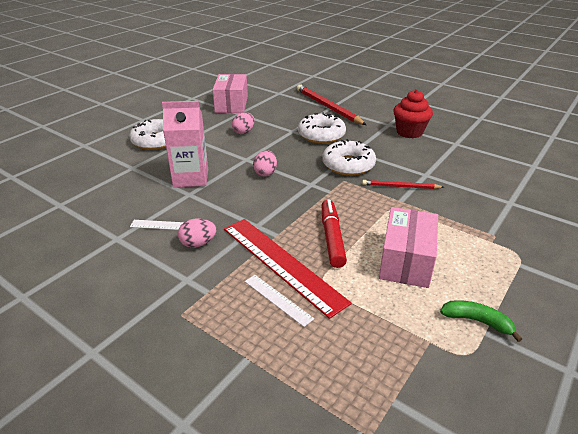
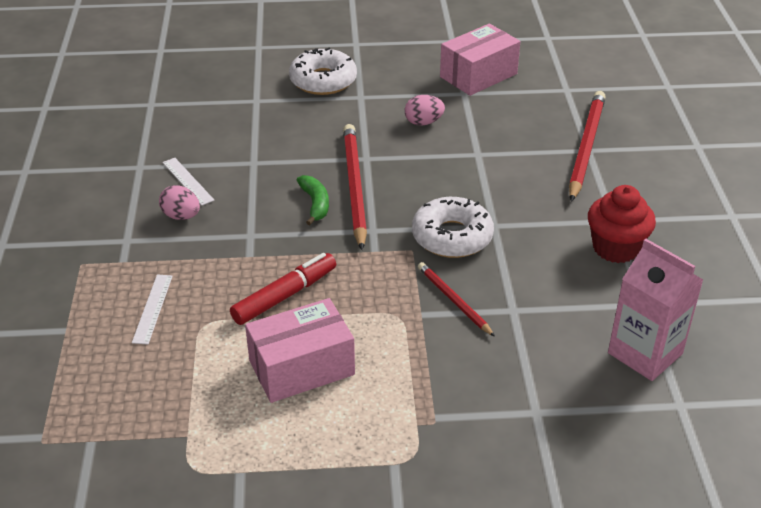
camera: 50 degrees right, 5 degrees up
(191, 178) = (282, 146): pink carton -> pink carton (645, 353)
(265, 173) = (354, 187): pink egg -> red pencil
(281, 263) = (206, 283): red ruler -> none
(321, 135) = (498, 180): white donut -> none
(477, 321) = (250, 459): green banana -> green banana (315, 204)

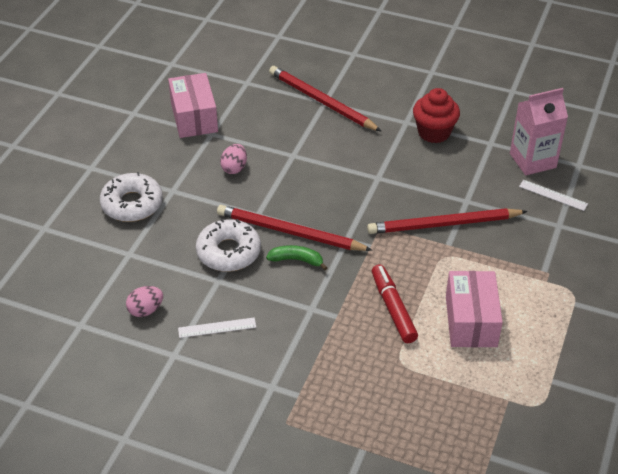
camera: 65 degrees left, 5 degrees up
(152, 308) = (366, 388): white ruler -> white ruler (553, 195)
(181, 216) = (262, 343): pink egg -> pink egg (146, 310)
(452, 236) = (378, 202): white donut -> white donut (228, 252)
(453, 300) = (444, 224): red pencil -> red pencil, size x1.81

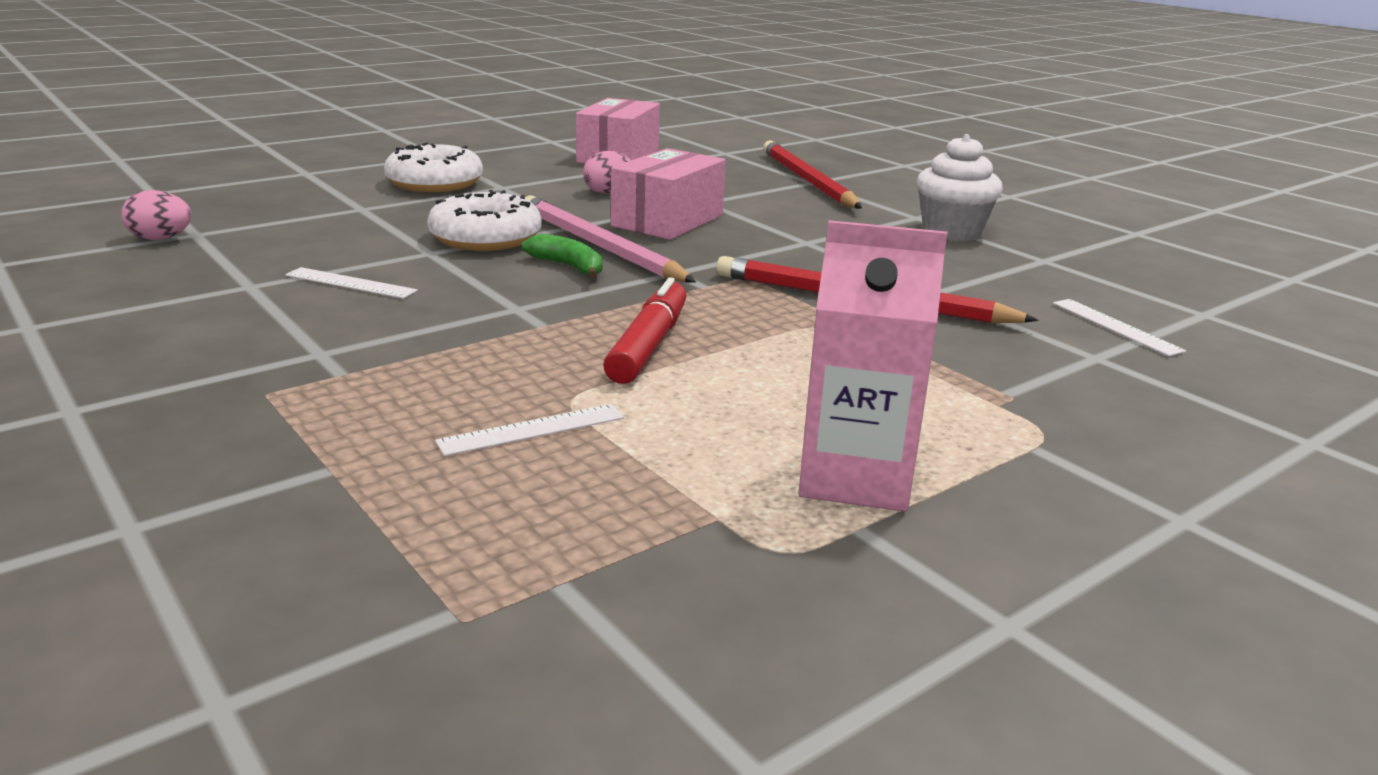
camera: 30 degrees right, 20 degrees down
(146, 310) = (291, 246): pink egg -> pink egg (161, 239)
(290, 232) = (599, 246): red pencil -> pink pencil
(406, 388) = (532, 429): none -> white ruler
(434, 132) = (951, 232): red cupcake -> white cupcake
(471, 321) = (774, 399): pink box -> pink box (667, 221)
(532, 160) = (1109, 289): pink carton -> pink carton (855, 477)

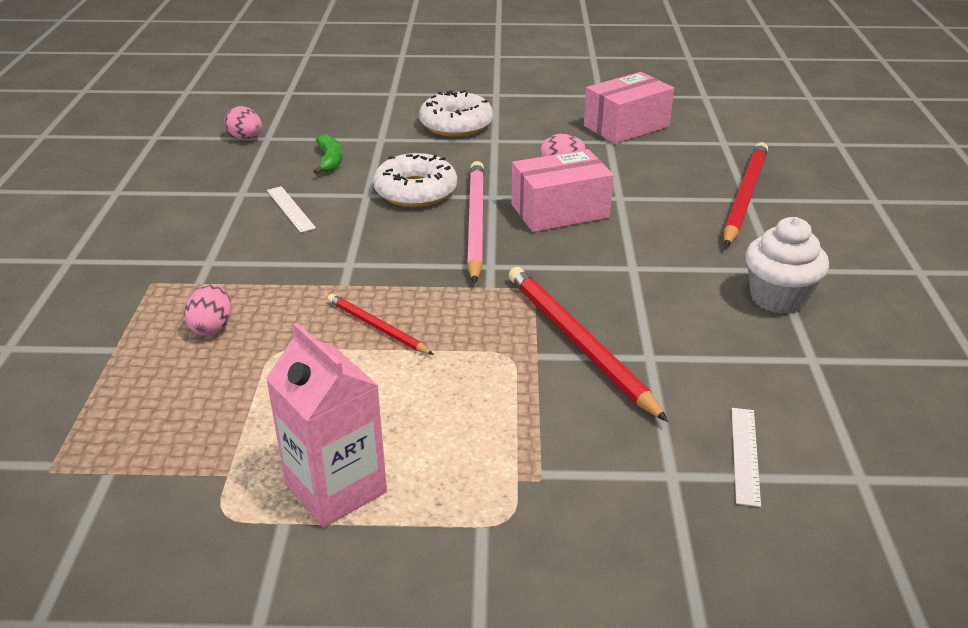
camera: 40 degrees right, 10 degrees up
(441, 405) = (212, 327): none -> pink egg
(532, 429) = (228, 366): white ruler -> none
(569, 267) = (428, 237): green banana -> green banana (330, 160)
(648, 345) = (377, 327): red marker -> red pencil

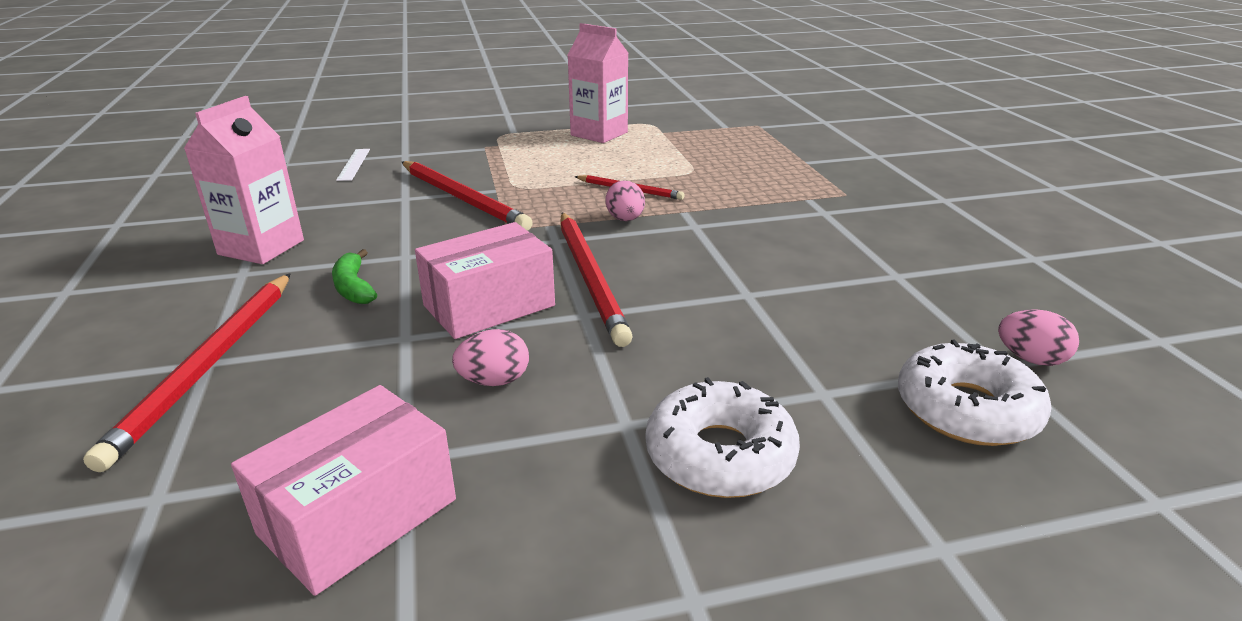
camera: 165 degrees right, 5 degrees down
(212, 327) = (755, 177): pink egg -> pink egg (625, 219)
(290, 209) = (815, 265): white ruler -> none
(330, 160) = (851, 336): green banana -> green banana (353, 287)
(415, 191) = (689, 306): white donut -> white donut (967, 409)
(475, 222) = (590, 278): pink pencil -> red pencil
(778, 298) = (261, 247): white cupcake -> pink carton

